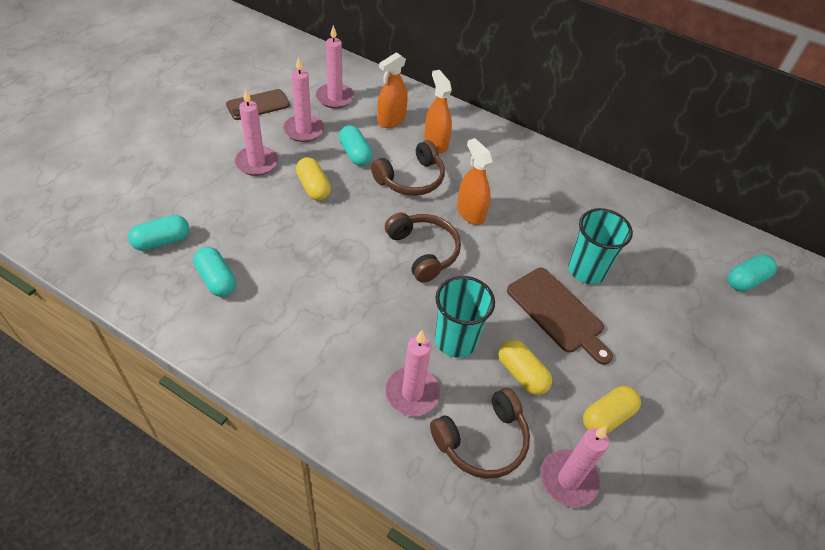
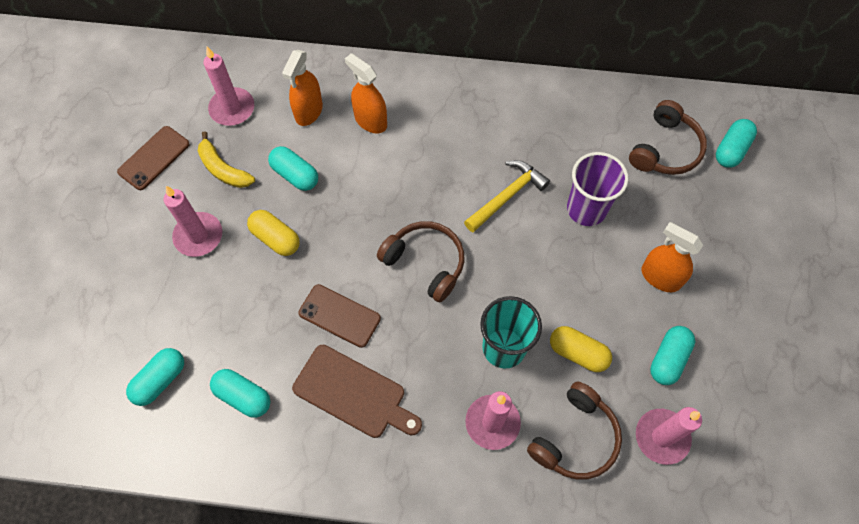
camera: 20 degrees left, 15 degrees up
(304, 130) = (223, 169): pink candle -> yellow banana
(330, 258) = (339, 316): none -> brown phone
(411, 179) = (369, 180): brown headphones -> brown headphones (665, 149)
(470, 213) = (448, 194): orange spray bottle -> orange spray bottle (660, 277)
(520, 234) = (507, 196): none -> yellow hammer
(557, 313) = (581, 271): brown cutting board -> brown cutting board (353, 393)
(586, 270) = (586, 209): turquoise cup -> purple cup
(607, 417) = (668, 359): yellow capsule -> turquoise capsule

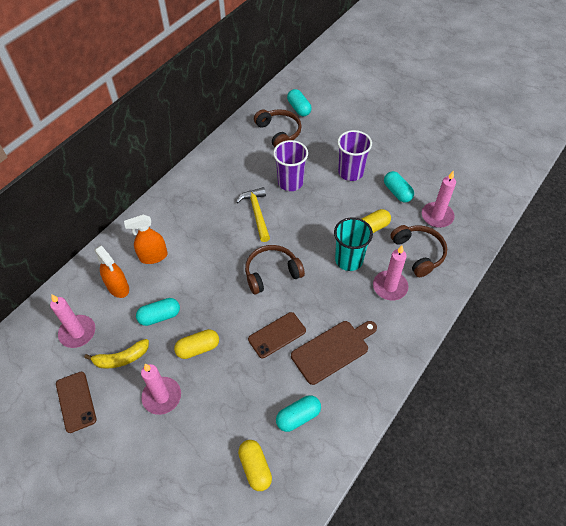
camera: 60 degrees left, 10 degrees down
(160, 380) = (255, 468): turquoise capsule -> yellow capsule
(660, 277) = (350, 172): orange spray bottle -> purple cup

